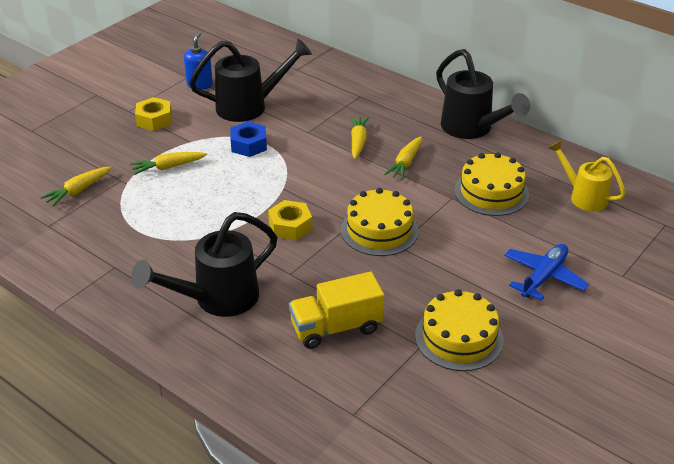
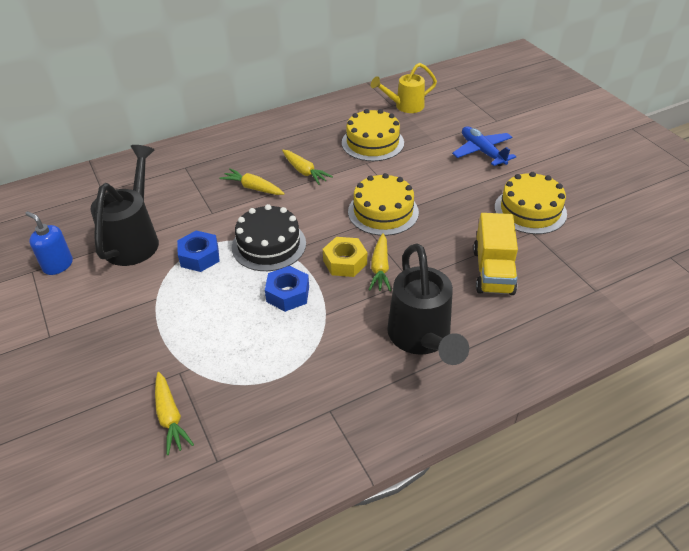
camera: 65 degrees left, 5 degrees up
(154, 119) = (89, 318): yellow nut -> none
(168, 167) = (188, 326): yellow carrot -> yellow carrot (380, 268)
(231, 205) = (288, 294): none -> blue nut
(286, 176) = (269, 245): none -> black cake
(472, 129) = (287, 126): black watering can -> none

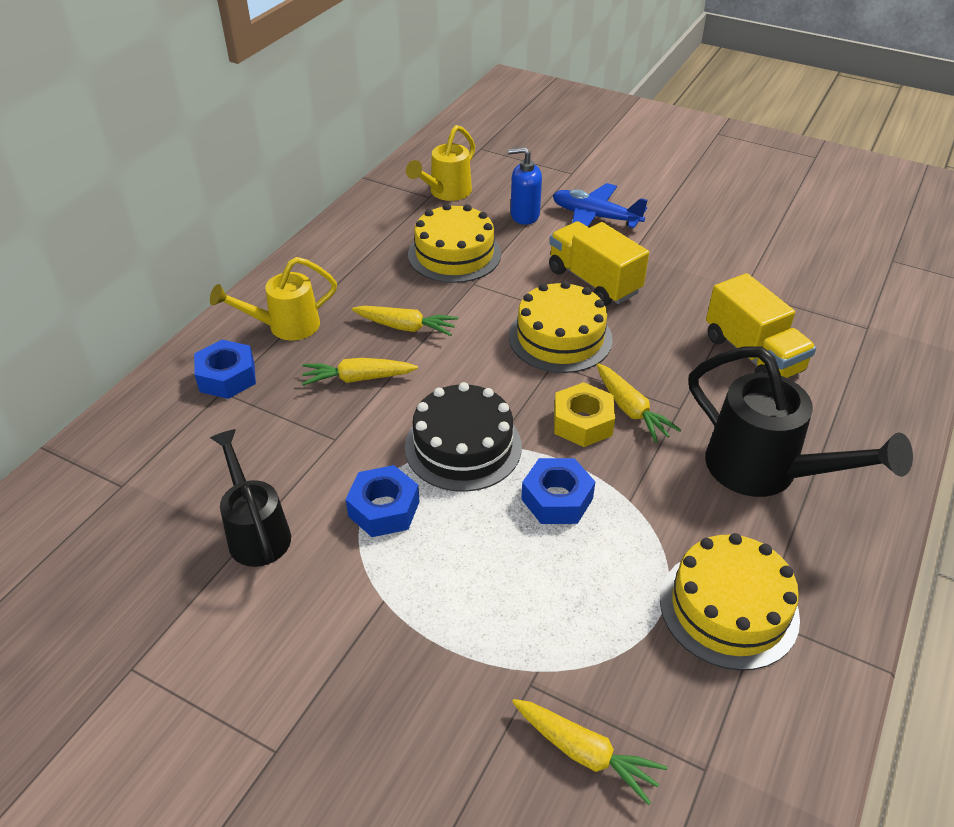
camera: 35 degrees left, 0 degrees up
(58, 265) = (168, 635): blue soap dispenser -> blue soap dispenser (524, 215)
(135, 239) = (256, 531): black watering can -> black watering can, size x0.65
(194, 161) = (227, 377): none -> blue nut
(245, 147) = (285, 327): none -> yellow watering can
(438, 189) = (594, 281): none -> yellow truck
(530, 210) = (716, 266): yellow cake -> yellow cake (728, 608)

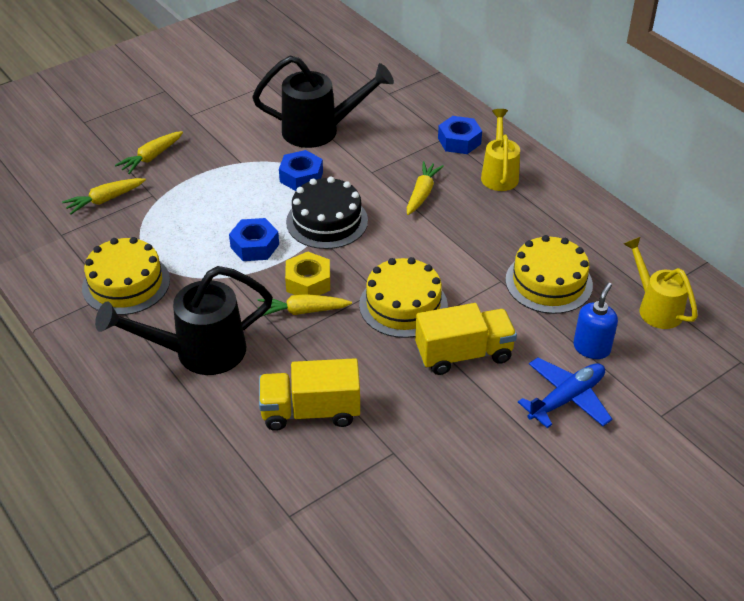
camera: 115 degrees right, 0 degrees up
(256, 531) = (320, 130): black watering can -> black watering can, size x1.54
(406, 327) = (465, 229): yellow carrot -> yellow carrot (151, 157)

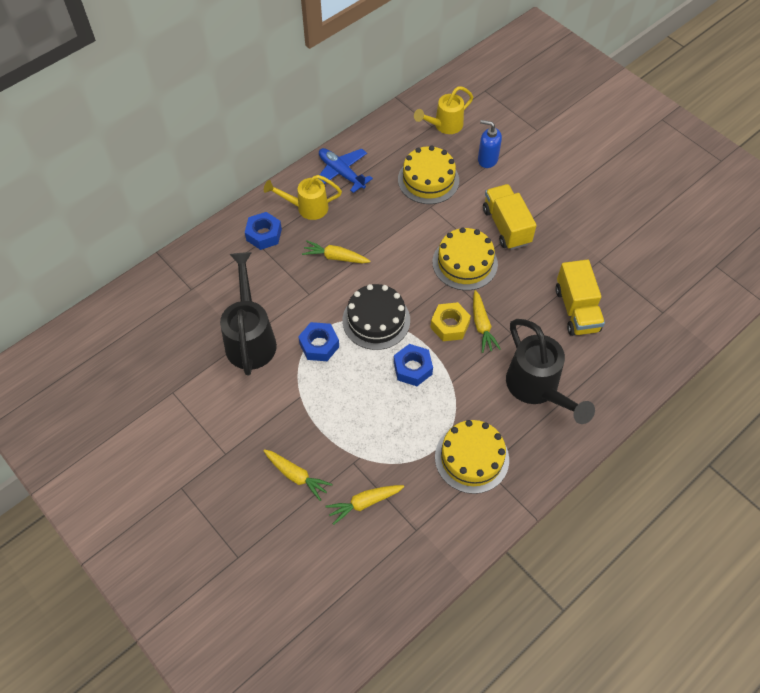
camera: 95 degrees left, 15 degrees up
(104, 200) = (364, 503): yellow carrot -> yellow carrot turned 105 degrees clockwise
(566, 399) = (534, 173): blue plane -> blue plane (341, 173)

